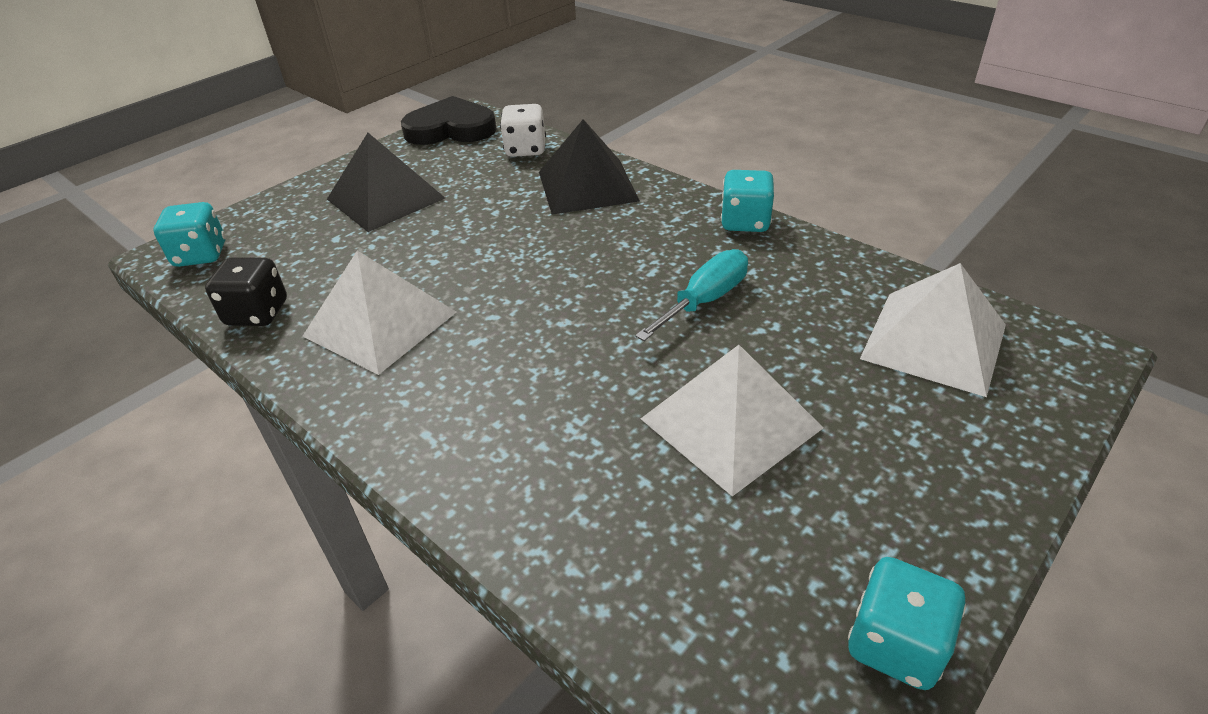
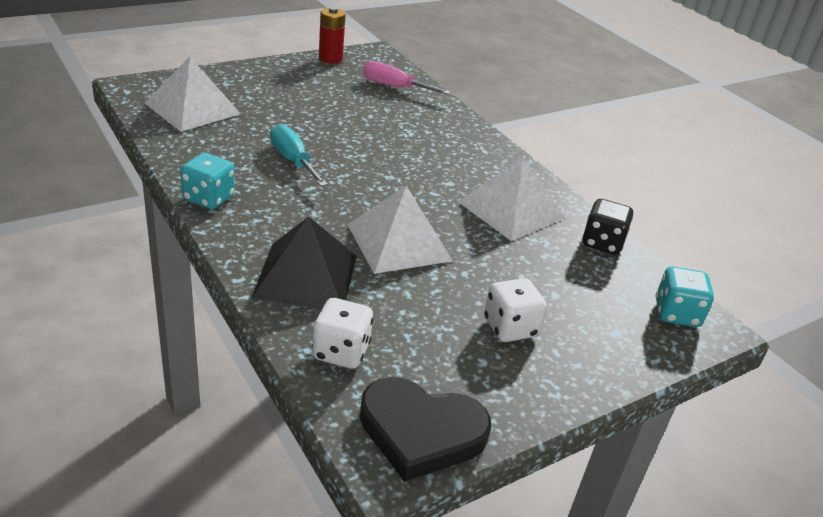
camera: 170 degrees left, 5 degrees down
(385, 198) = (510, 328): black pyramid -> white dice
(669, 577) = (394, 87): none -> pink screwdriver
(705, 300) = (293, 160): turquoise screwdriver -> turquoise screwdriver turned 90 degrees clockwise
(730, 423) = (332, 112): white pyramid -> white pyramid (399, 242)
(895, 644) = (330, 58): turquoise dice -> red battery

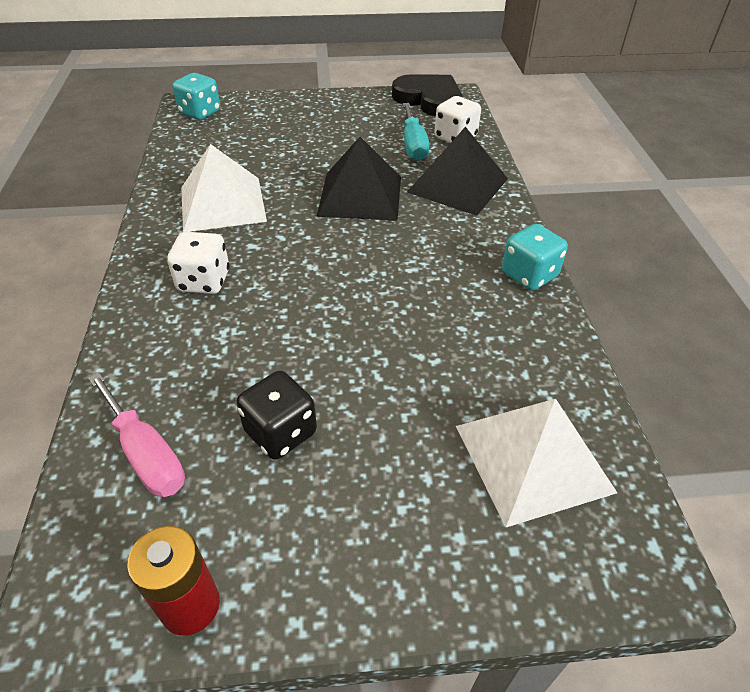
camera: 150 degrees left, 10 degrees up
(293, 160) = (414, 311): turquoise screwdriver -> turquoise screwdriver (413, 145)
(399, 242) = (360, 195): white pyramid -> black pyramid
(510, 328) = (328, 128): white dice -> white dice (204, 281)
(602, 243) = (180, 161): black dice -> black dice (281, 432)

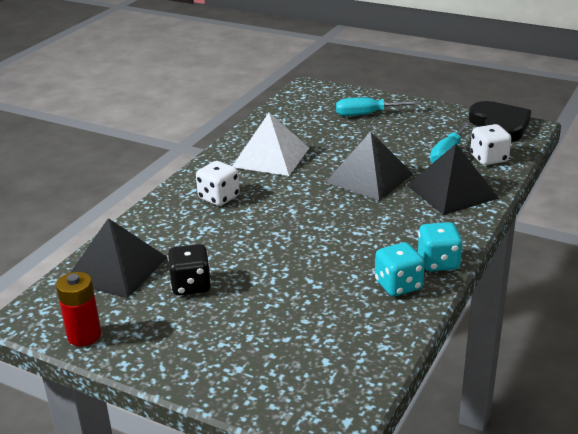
camera: 35 degrees right, 15 degrees down
(146, 454) = (116, 269): pink screwdriver -> black pyramid
(200, 113) = (310, 95): turquoise dice -> turquoise dice (398, 285)
(286, 120) = (366, 114): none -> turquoise screwdriver
(533, 458) = (322, 353): white pyramid -> none

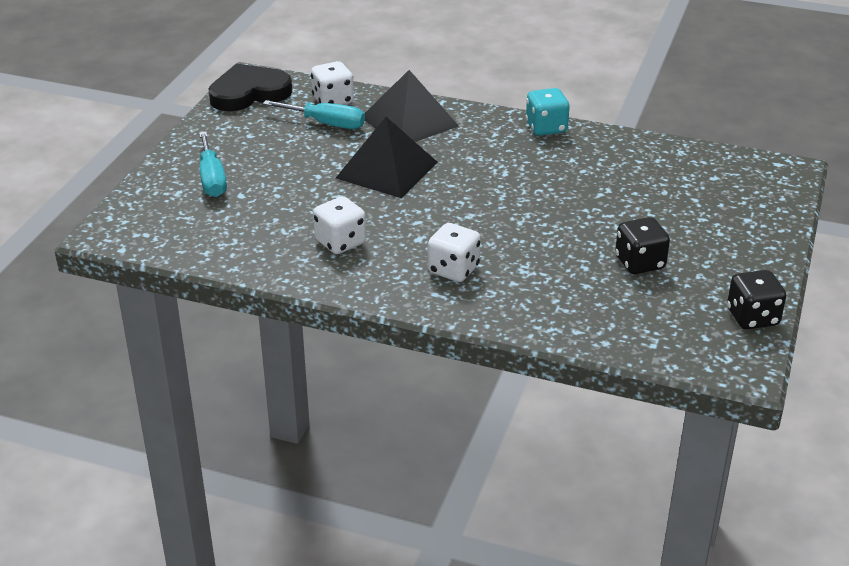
camera: 100 degrees left, 5 degrees up
(84, 335) = (752, 317): red battery -> black dice
(116, 269) = (630, 321): black pyramid -> none
(270, 157) = (340, 242): white pyramid -> white dice
(398, 285) = (591, 147): turquoise dice -> none

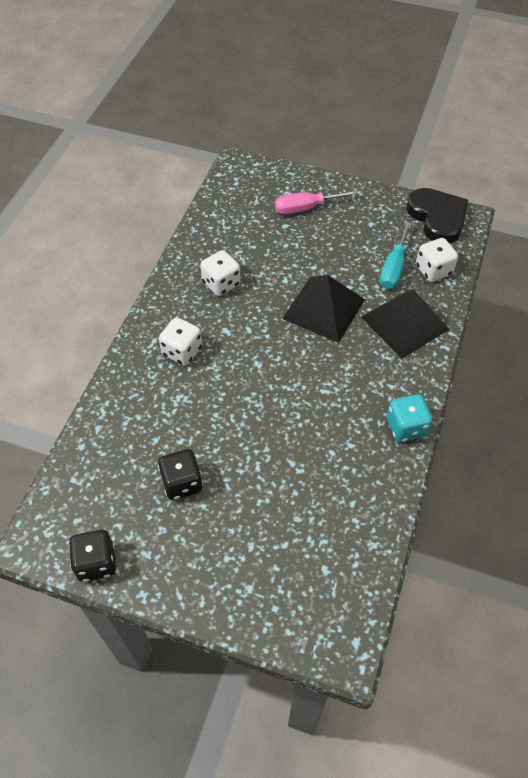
camera: 90 degrees right, 20 degrees up
(212, 179) = (305, 208): turquoise screwdriver -> pink screwdriver

